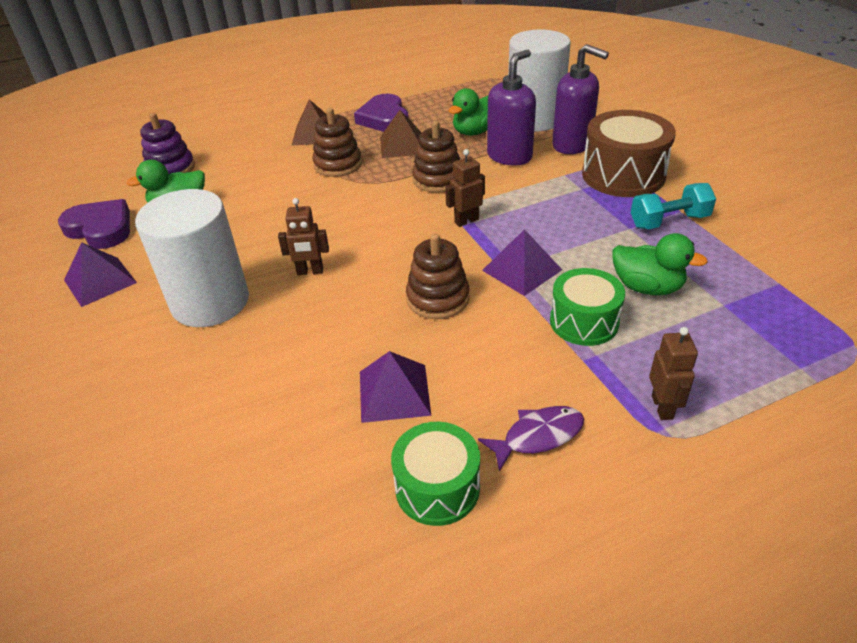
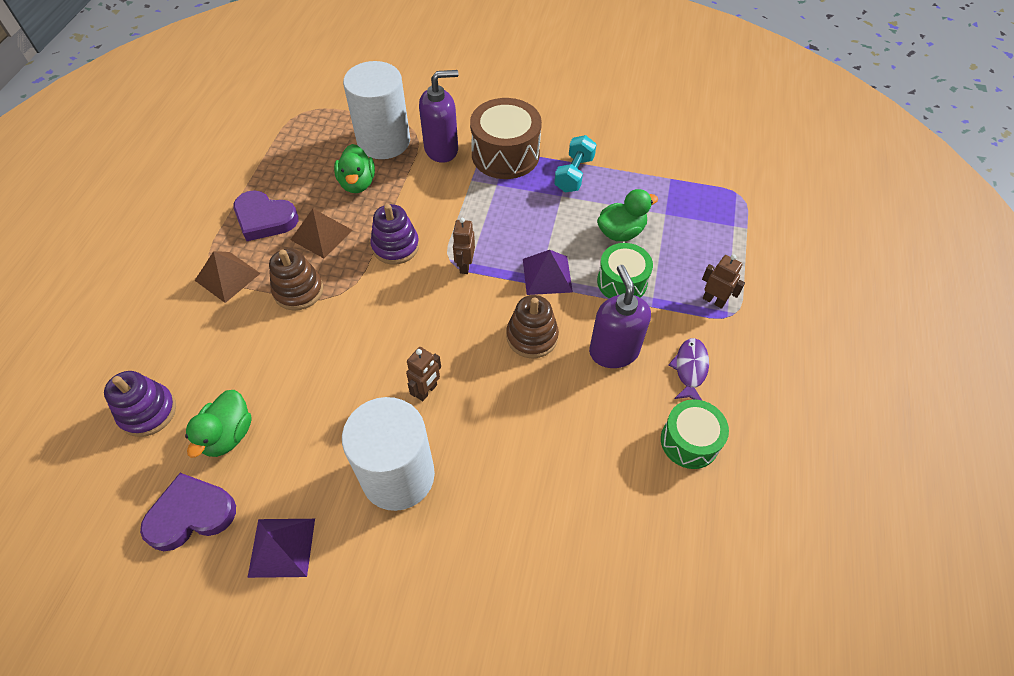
camera: 55 degrees left, 15 degrees up
(394, 392) = (598, 416): purple pyramid -> none
(437, 179) = (395, 246): brown stacking toy -> purple stacking toy
(509, 156) = (415, 189): purple soap dispenser -> purple soap dispenser (613, 351)

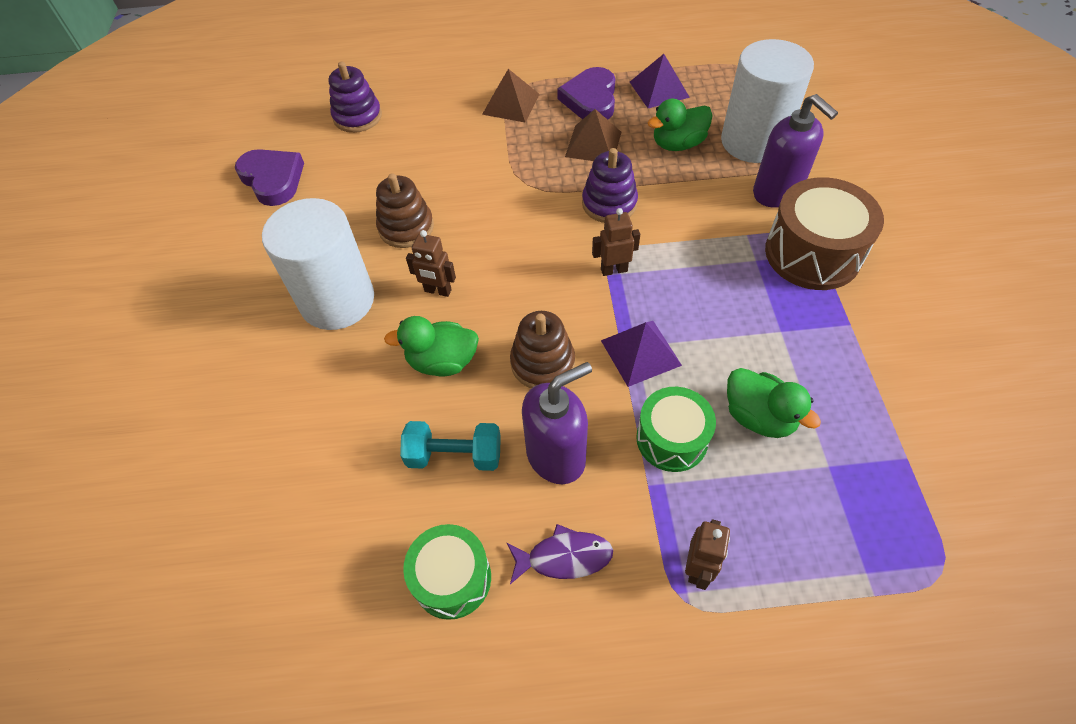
camera: 75 degrees right, 0 degrees up
(228, 435) = (349, 171): green duck -> green duck (442, 362)
(281, 547) = (253, 245): purple pyramid -> purple pyramid (659, 89)
(298, 290) = (517, 154): brown stacking toy -> brown stacking toy (406, 227)
(574, 174) = (829, 335): turquoise dumbbell -> turquoise dumbbell (454, 455)

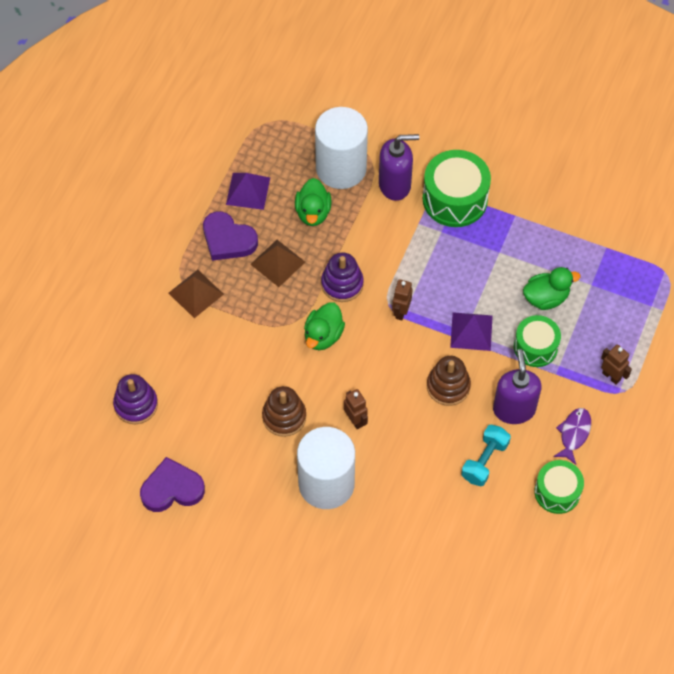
camera: 65 degrees left, 5 degrees up
(437, 291) = (355, 420): brown robot -> brown robot turned 75 degrees counterclockwise
(442, 362) = (414, 440): green duck -> green duck (323, 336)
(812, 253) = (455, 199): brown drum -> green drum

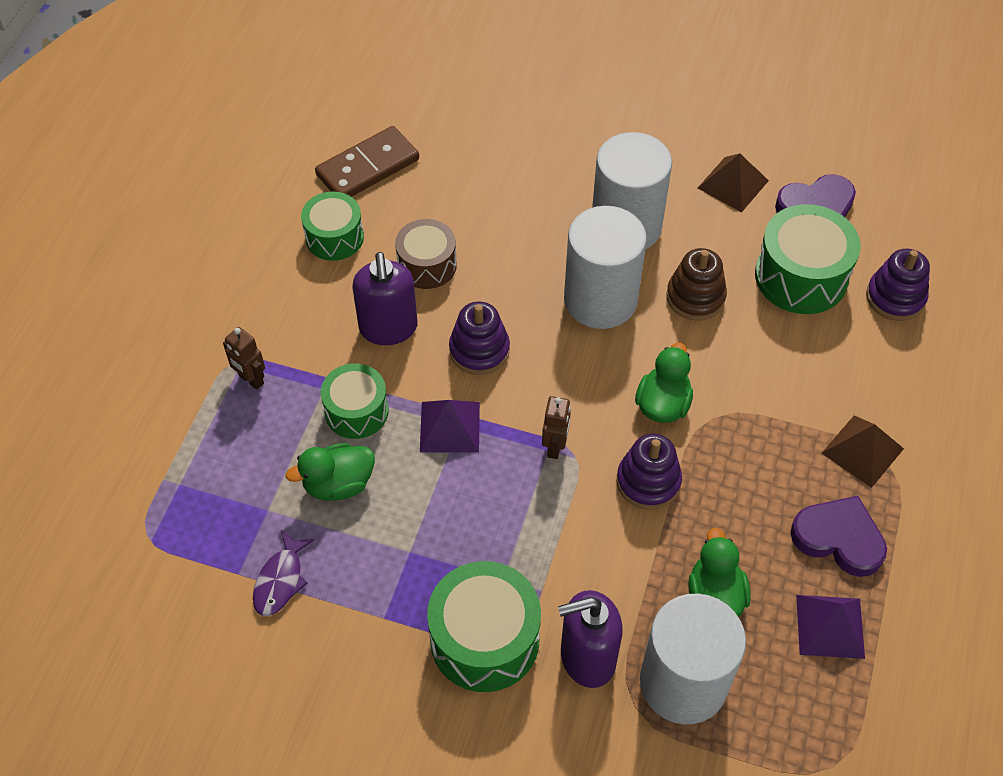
camera: 175 degrees right, 5 degrees down
(201, 428) = (801, 276): none -> green drum
(278, 263) = (752, 507): brown pyramid -> brown pyramid (732, 184)
(355, 420) = (600, 300): brown robot -> white cylinder
(448, 386) = (479, 350): brown stacking toy -> purple stacking toy
(484, 461) = (427, 265): turquoise dumbbell -> brown drum
(532, 560) = (367, 167): none -> brown domino
(574, 434) = (309, 304): purple fish -> purple fish (280, 580)

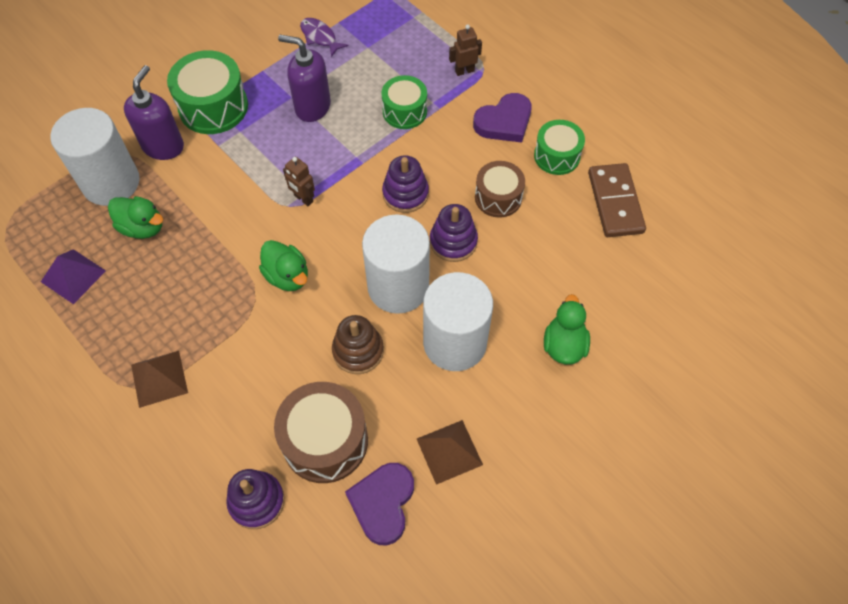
camera: 120 degrees right, 5 degrees up
(338, 484) = (360, 83): green duck -> green duck (564, 345)
(388, 328) = (457, 153): purple soap dispenser -> purple soap dispenser (312, 107)
(449, 426) = (359, 152): purple pyramid -> none
(648, 482) = (240, 235): purple stacking toy -> purple stacking toy (453, 242)
(801, 276) = (325, 441): green drum -> brown drum
(839, 538) = (116, 319): purple heart -> purple heart (504, 122)

